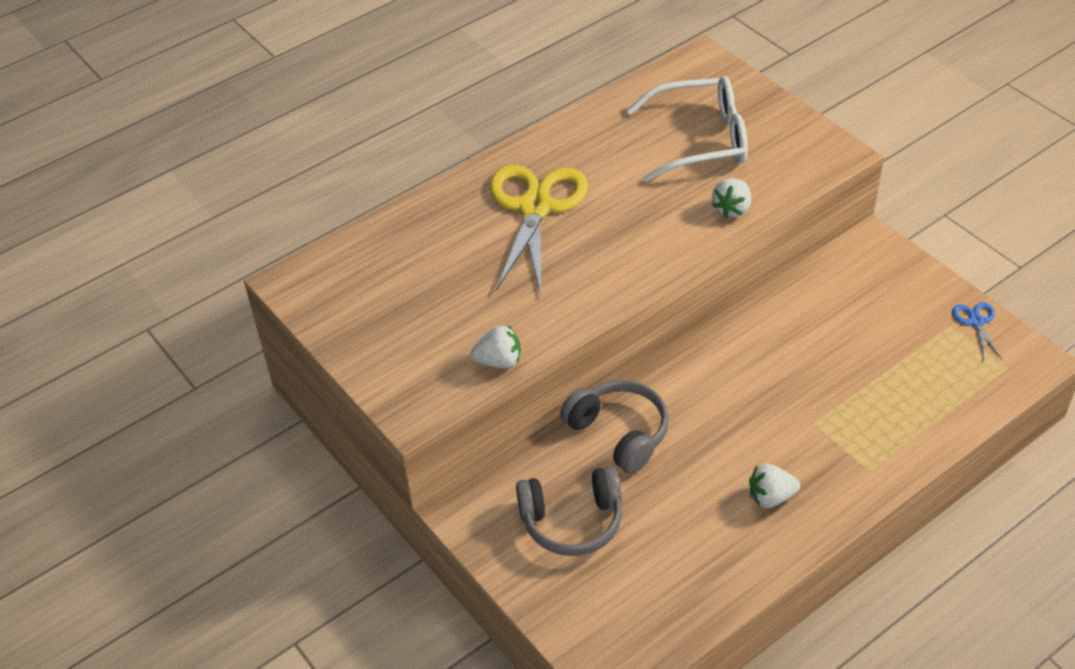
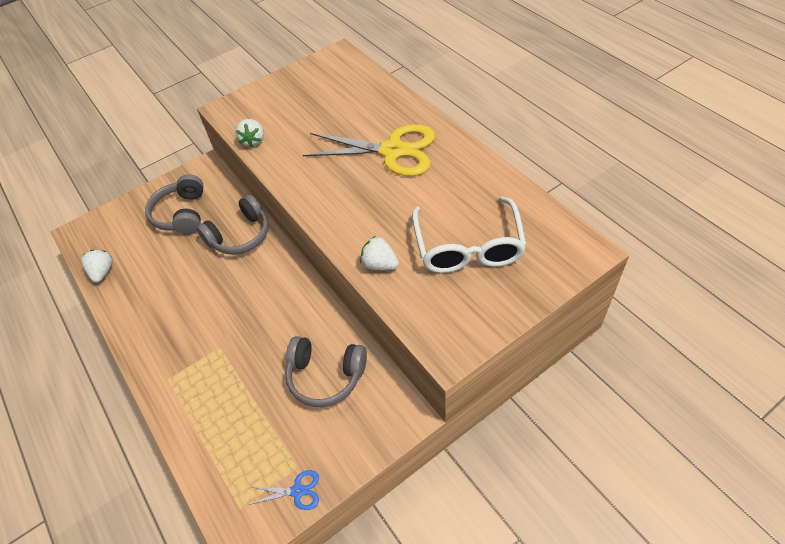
camera: 95 degrees right, 5 degrees up
(771, 497) = (165, 315): white strawberry -> white strawberry (103, 272)
(837, 312) = (326, 376): none -> grey headphones

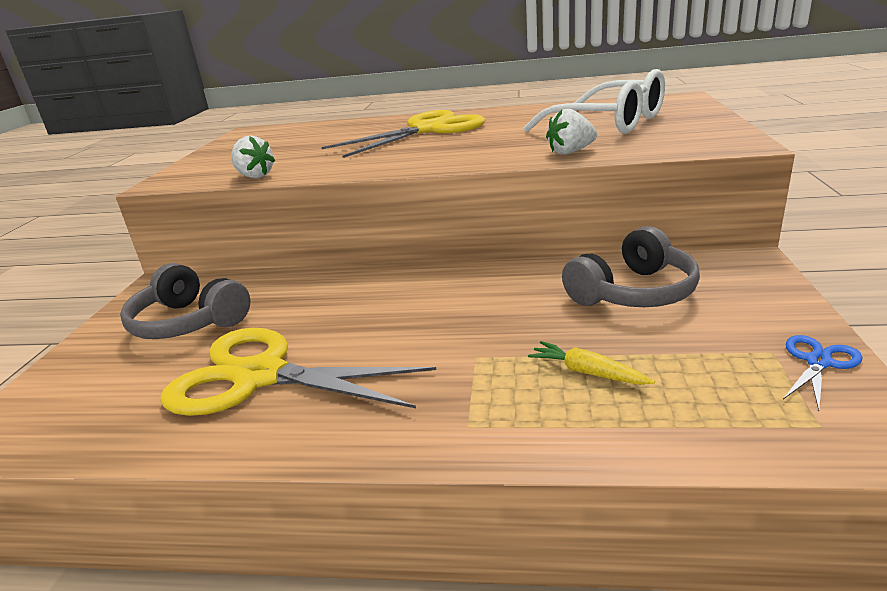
camera: 50 degrees left, 25 degrees down
(103, 272) = (127, 433): white strawberry -> none
(159, 280) = (260, 376): none -> yellow scissors
(231, 399) = (587, 372): none -> yellow carrot
(240, 235) = (317, 290): grey headphones -> none

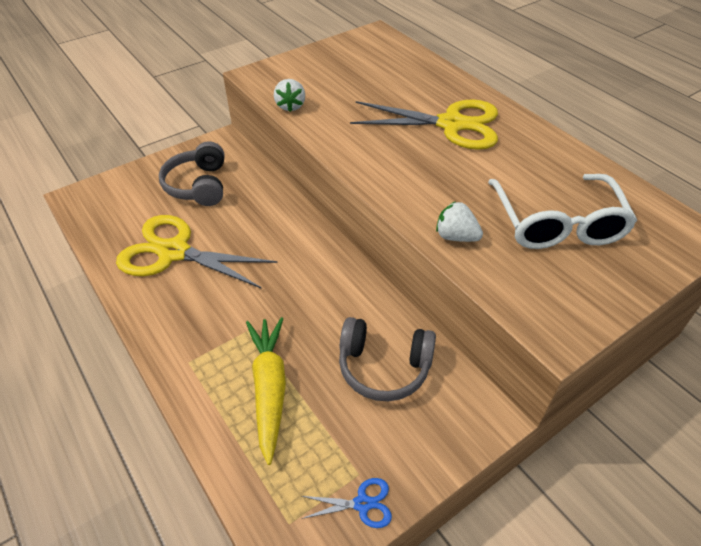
camera: 45 degrees right, 20 degrees up
(260, 376) = (174, 252): yellow scissors -> yellow scissors turned 45 degrees counterclockwise
(587, 372) = (269, 388): yellow carrot -> yellow carrot, size x1.93

